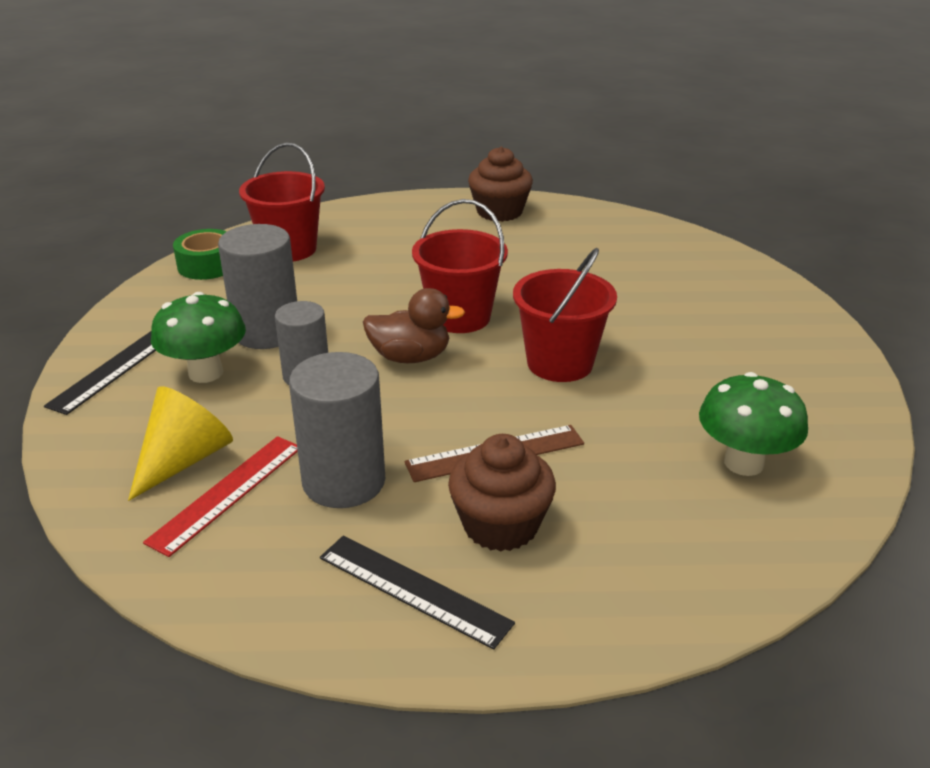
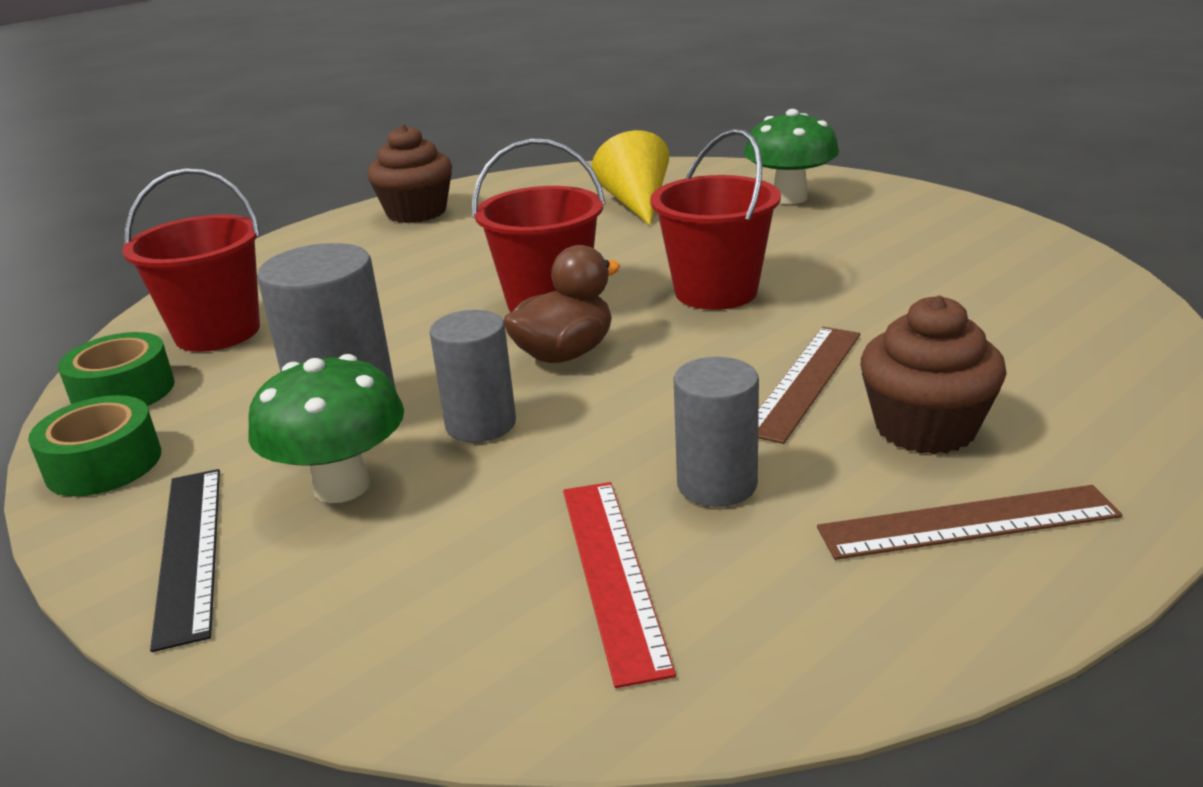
camera: 40 degrees left, 5 degrees down
(149, 303) = (104, 464): none -> green tape
(184, 460) = (491, 578): yellow cone -> yellow cone (636, 203)
(344, 481) = (717, 484): grey cylinder -> grey cylinder, size x0.66
(413, 589) = (968, 522): black ruler -> brown ruler
(743, 463) = (992, 285): green mushroom -> green mushroom (789, 198)

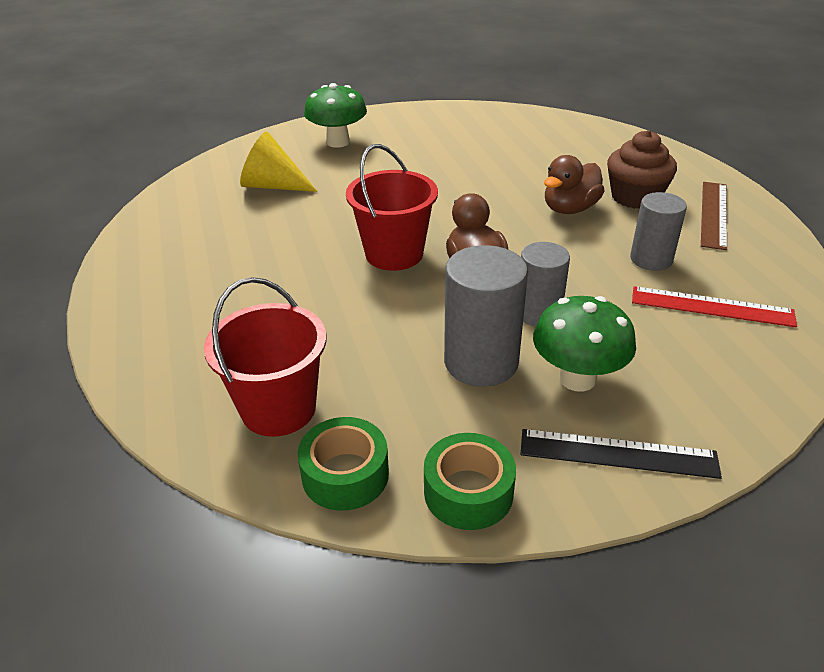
camera: 65 degrees left, 10 degrees up
(416, 212) = (149, 270): brown cupcake -> none
(716, 292) = (442, 200): red bucket -> none
(805, 381) = (570, 209): brown ruler -> brown duck

